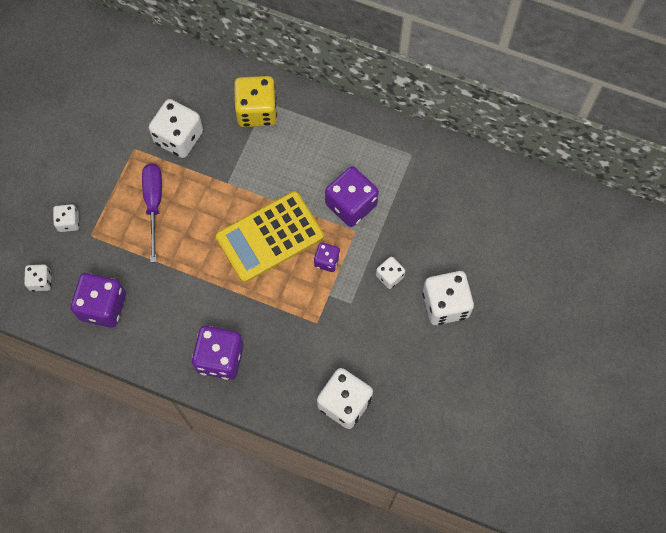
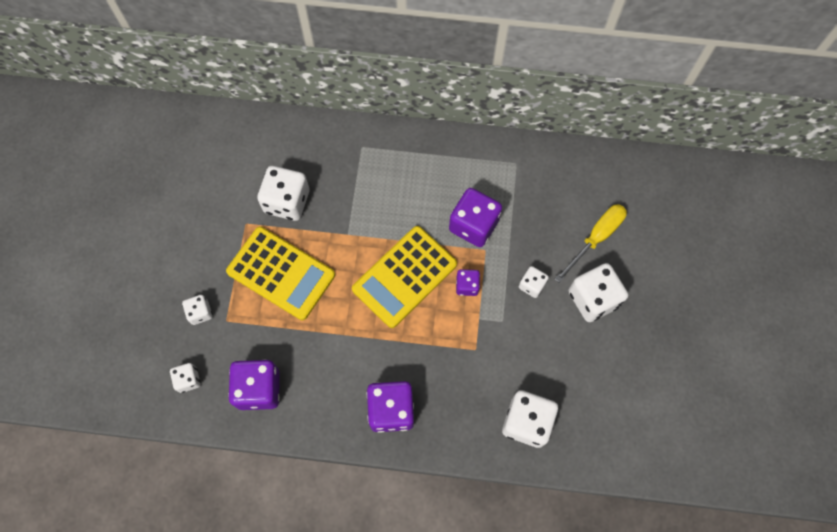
camera: 15 degrees left, 0 degrees up
(154, 204) = (281, 273): purple screwdriver -> yellow calculator
(257, 111) = (356, 157): yellow dice -> none
(467, 247) = (596, 238): none -> yellow screwdriver

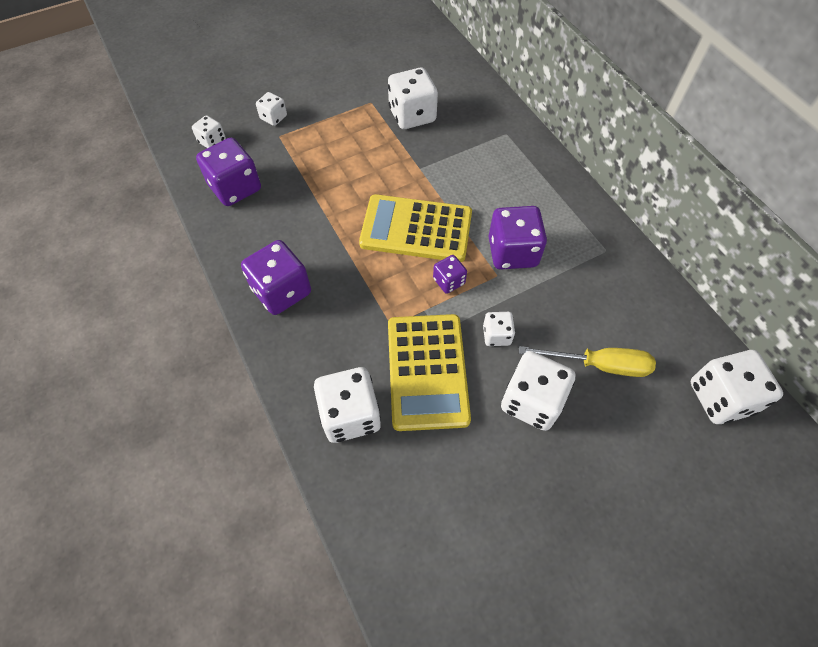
camera: 55 degrees right, 10 degrees down
(281, 273) = (347, 146): yellow calculator -> yellow calculator (427, 371)
(663, 186) = (721, 397): none -> white dice

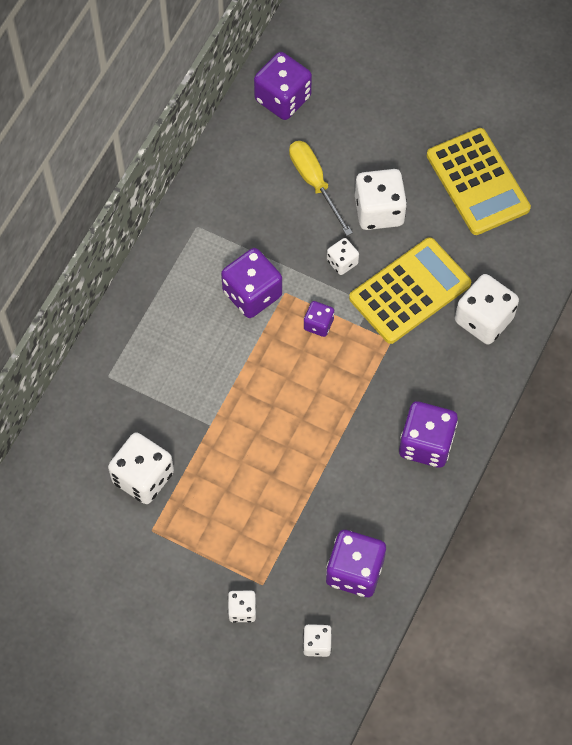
camera: 125 degrees left, 5 degrees up
(416, 229) = (284, 382): yellow calculator -> yellow calculator (477, 182)
(721, 397) = (283, 98): white dice -> purple dice

